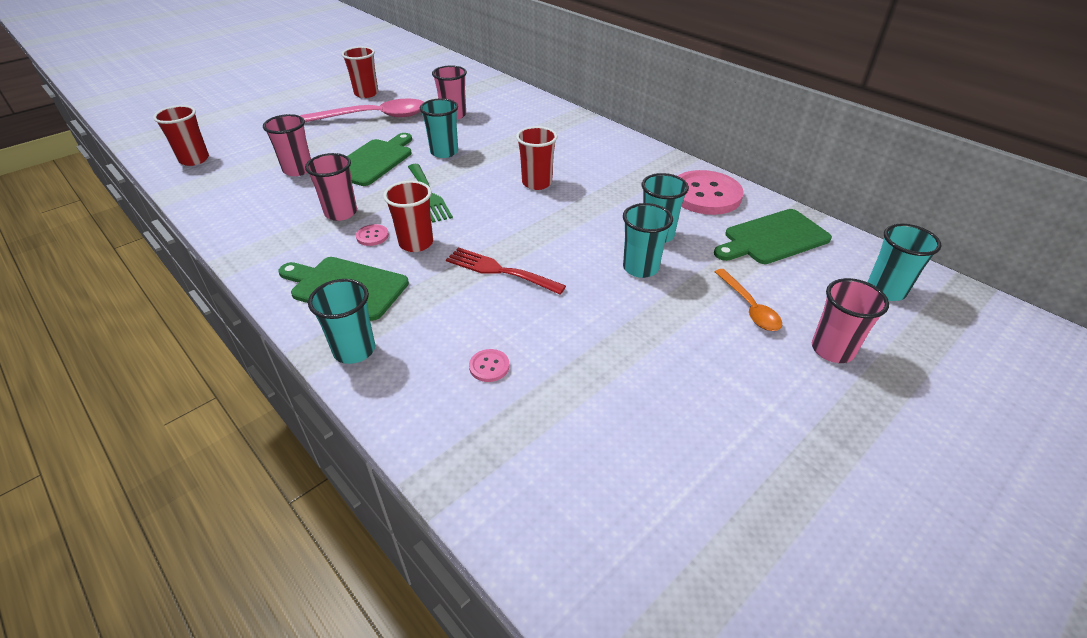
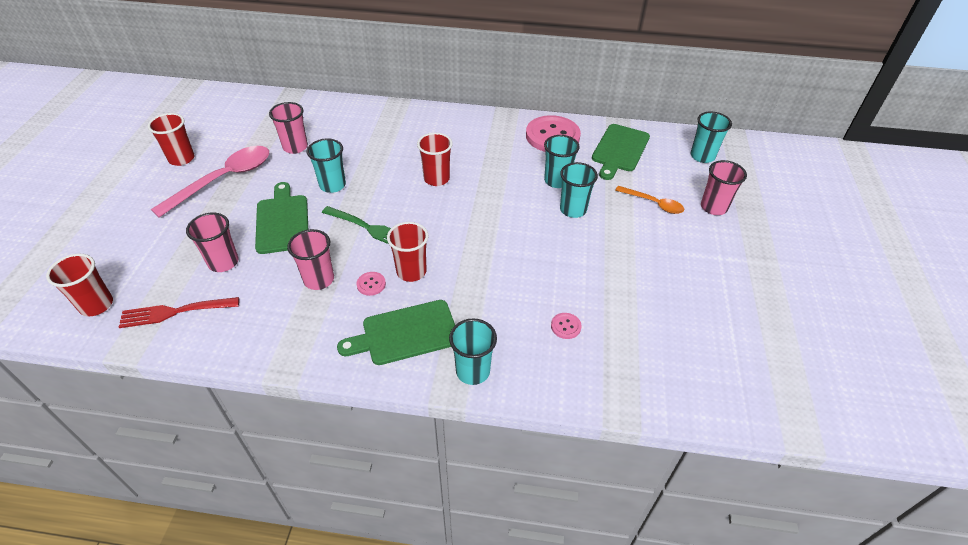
camera: 40 degrees left, 5 degrees up
(500, 271) = (494, 259): red fork -> red fork (175, 312)

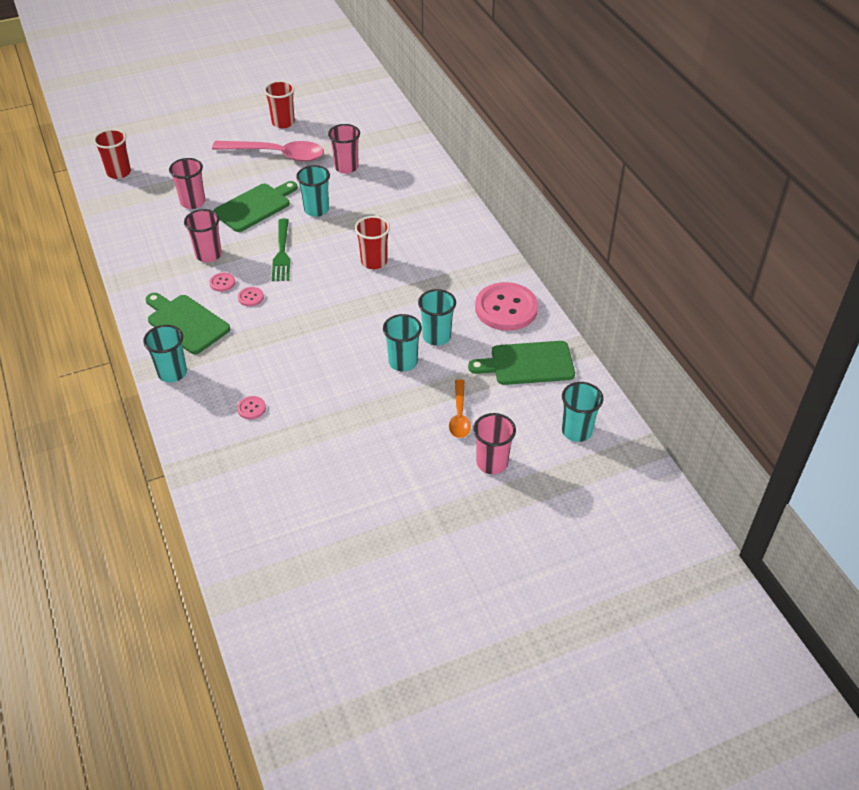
camera: 60 degrees right, 0 degrees up
(175, 312) = (134, 207): red fork -> none
(411, 271) = (251, 297): red cup -> pink button

